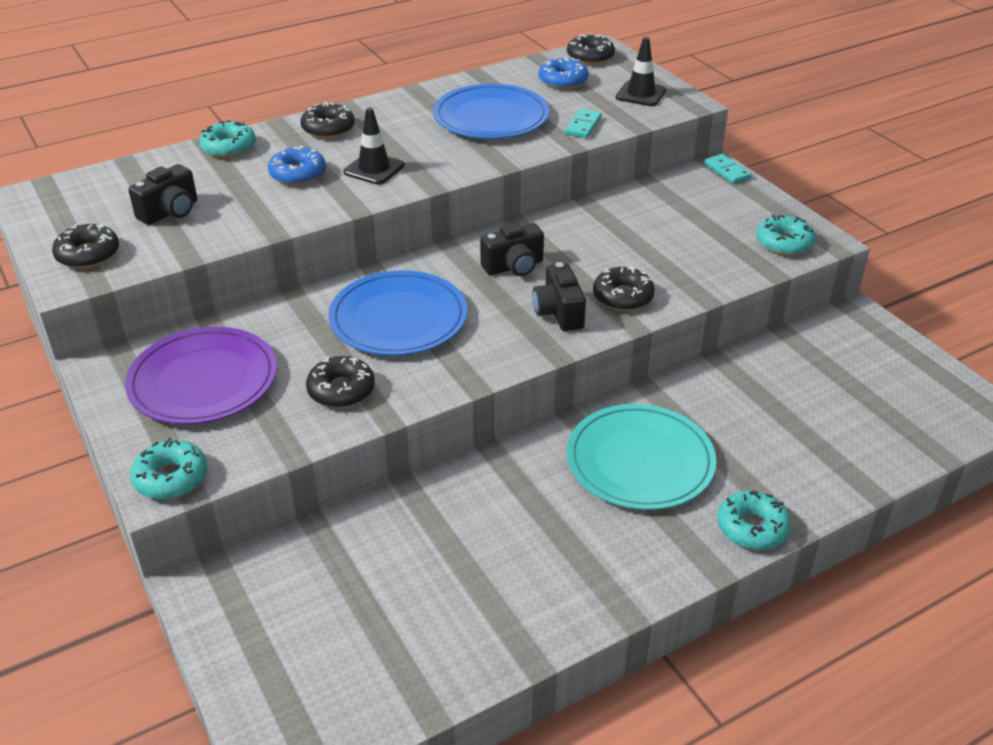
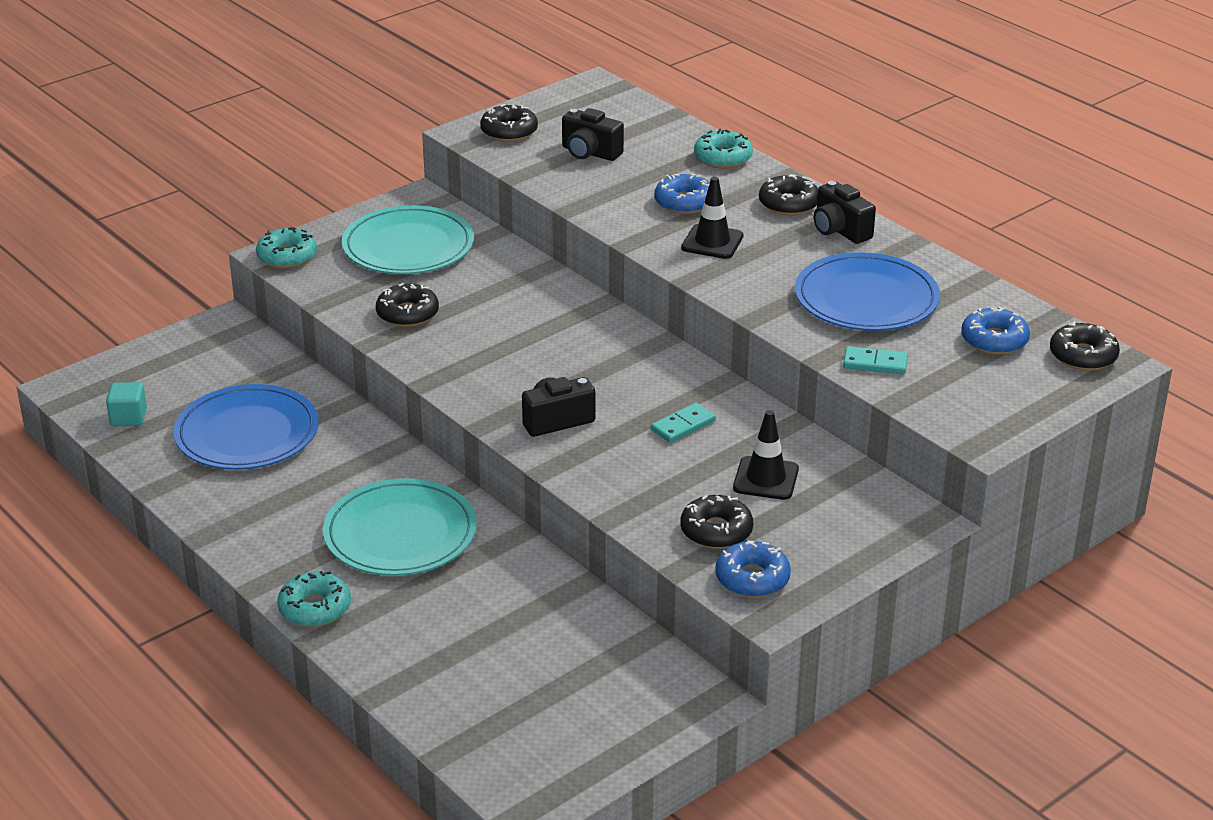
camera: 80 degrees right, 5 degrees down
(203, 380) = (408, 246): purple plate -> turquoise plate
(376, 687) = (128, 417): none -> turquoise cube
(398, 318) = (522, 328): blue plate -> blue plate (247, 433)
(514, 267) = (634, 385): black camera -> black camera (840, 230)
(623, 296) = (598, 460): black donut -> black donut (716, 531)
(641, 94) = (989, 401): black traffic cone -> black traffic cone (766, 479)
(727, 171) = (919, 531): turquoise domino -> turquoise domino (683, 425)
(784, 243) = (752, 578): turquoise donut -> blue donut

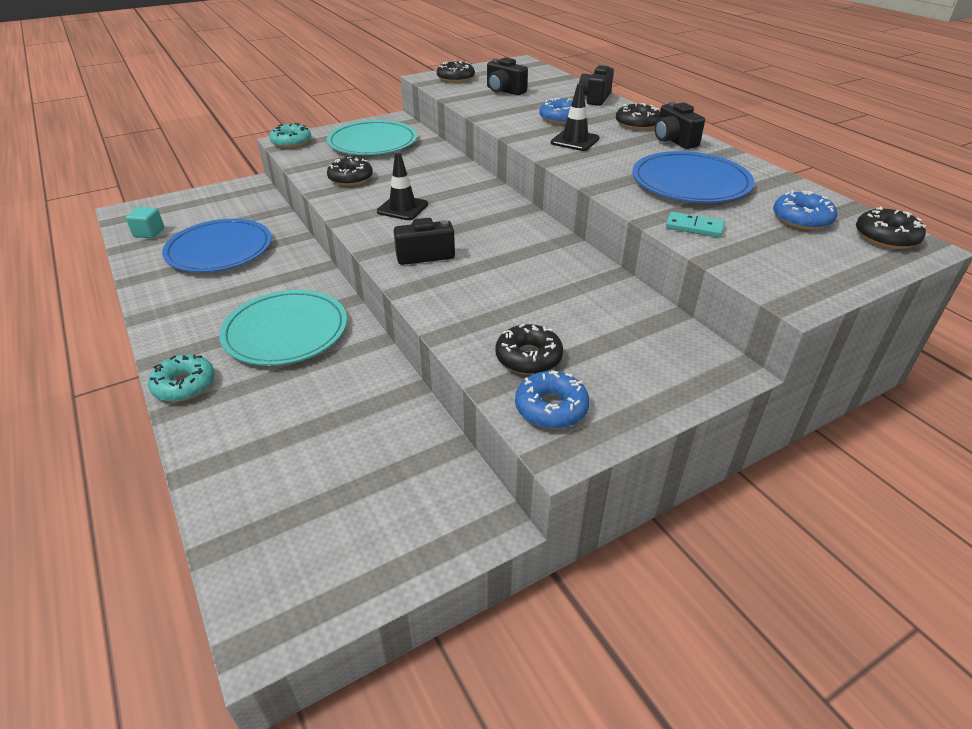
camera: 10 degrees right, 5 degrees up
(683, 425) = (524, 268): turquoise domino -> none
(722, 158) = (595, 98): turquoise donut -> black camera
(766, 479) = (584, 316): black traffic cone -> black traffic cone (402, 208)

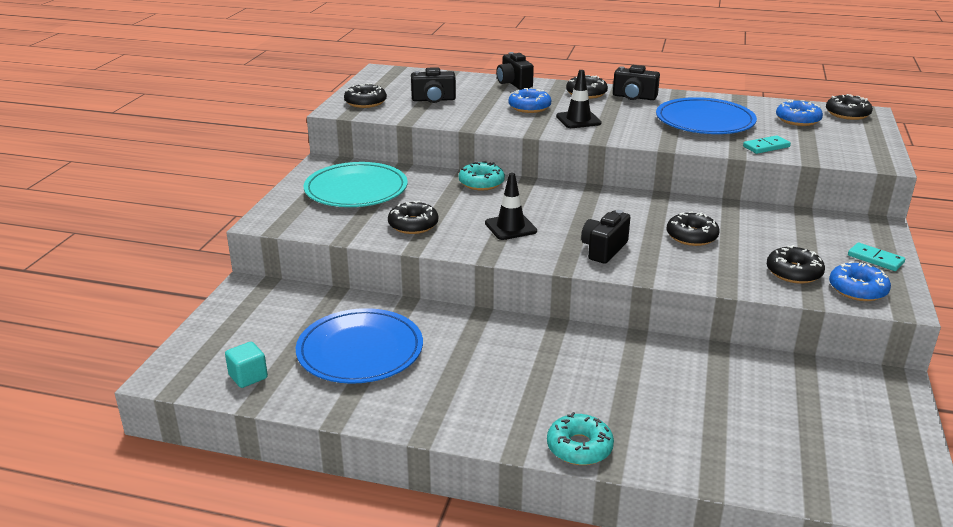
camera: 45 degrees left, 10 degrees down
(286, 331) = (563, 369): turquoise plate -> none
(291, 142) = (276, 220): turquoise donut -> turquoise donut (481, 183)
(514, 281) = (691, 236): none -> black donut
(640, 395) = (875, 259): none -> turquoise domino

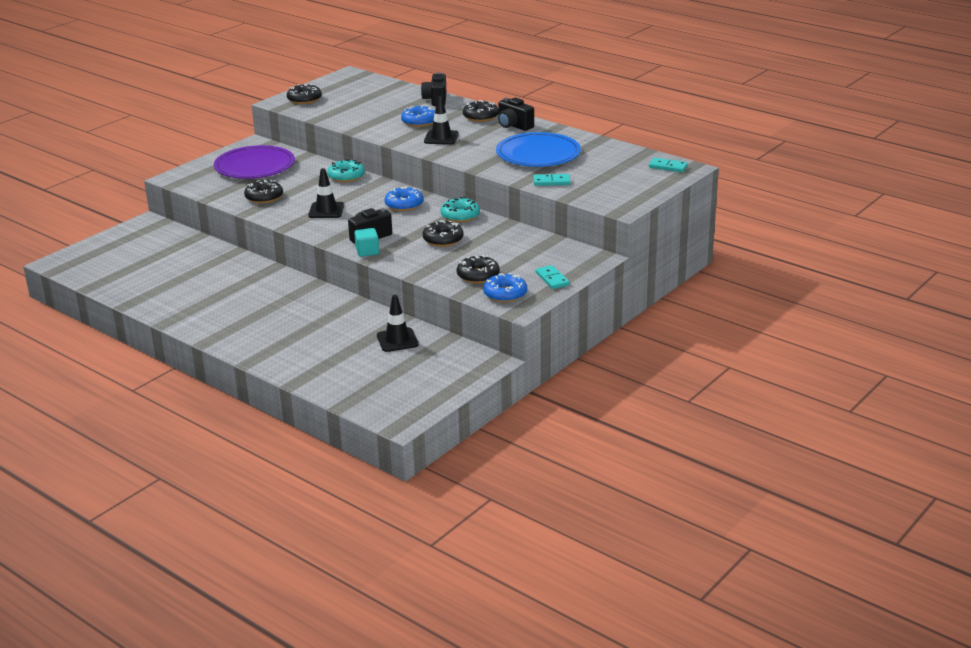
camera: 25 degrees right, 0 degrees up
(248, 377) = (100, 273): turquoise cube -> turquoise cube (367, 251)
(356, 189) = (255, 166): turquoise plate -> purple plate
(360, 350) = (177, 272): blue plate -> none
(433, 100) = (356, 105): black camera -> none
(579, 447) = (244, 348): turquoise donut -> turquoise donut (460, 216)
(752, 380) = (397, 340): none -> black traffic cone
(797, 120) = (616, 165): blue donut -> blue donut (404, 205)
(847, 114) = (668, 167): black donut -> turquoise domino

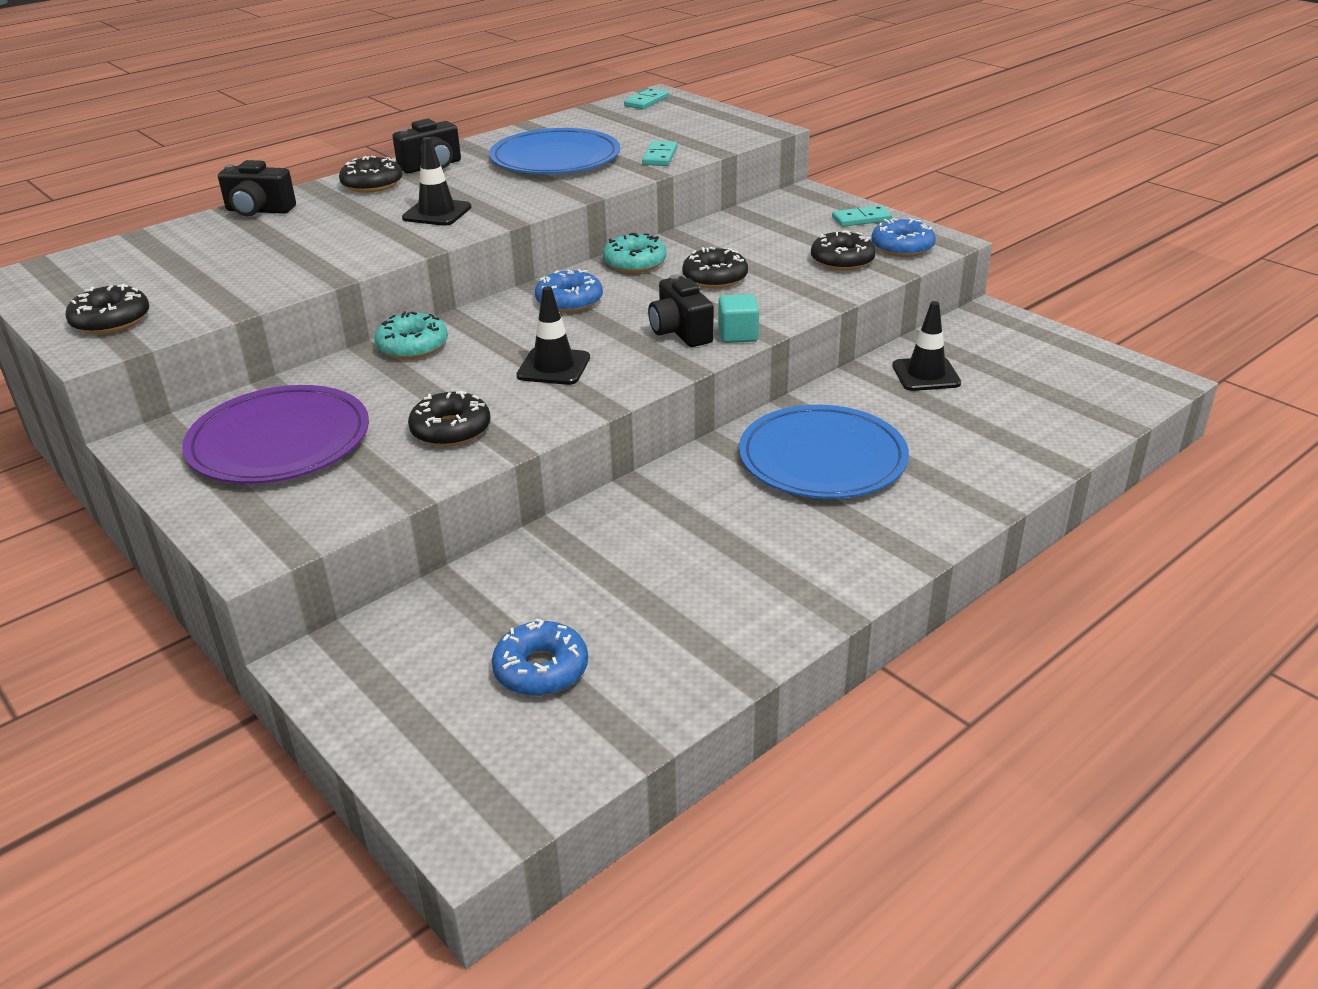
camera: 80 degrees left, 5 degrees up
(298, 312) = (822, 458): none -> blue plate
(419, 122) = (349, 225): blue donut -> blue donut (541, 669)

